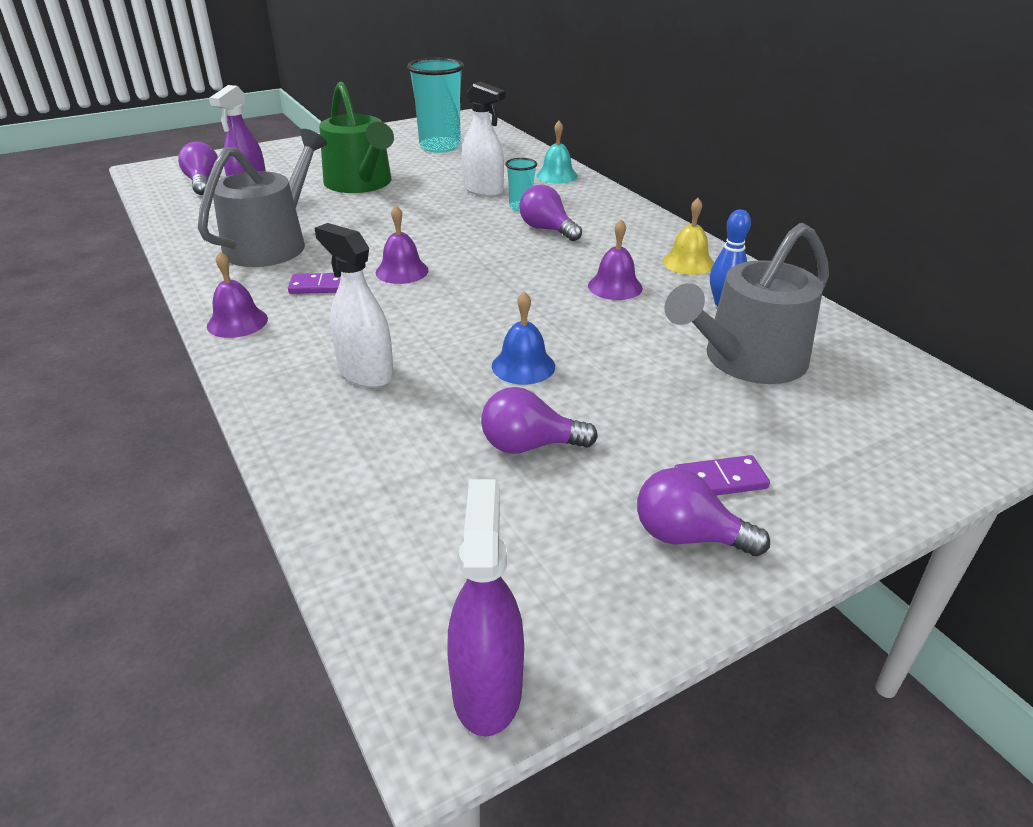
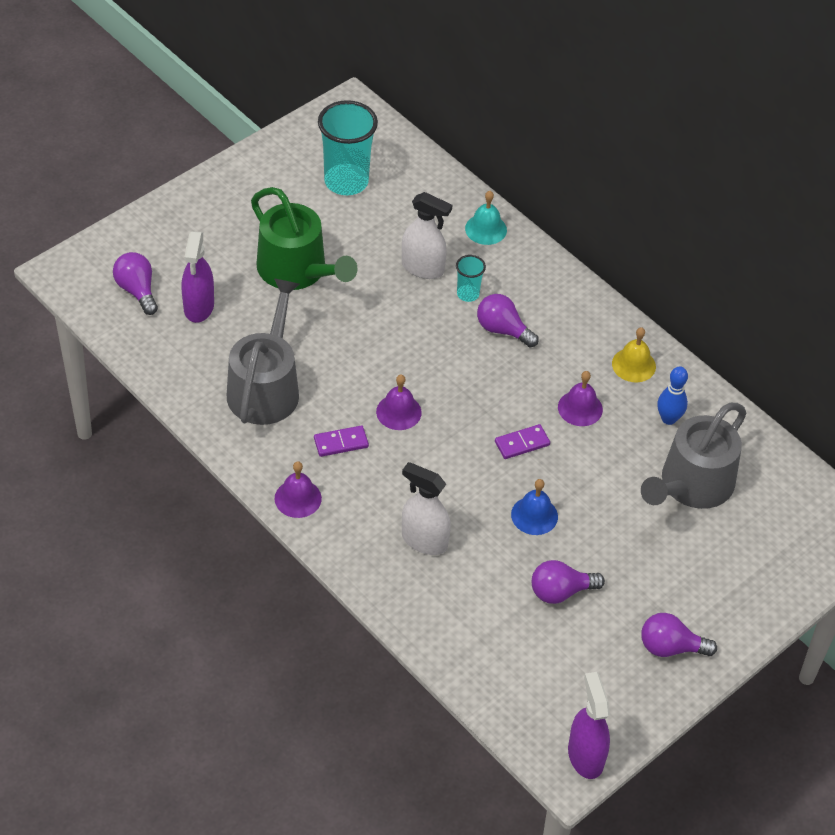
camera: 15 degrees left, 15 degrees up
(720, 480) = (684, 602): purple domino -> purple domino (522, 443)

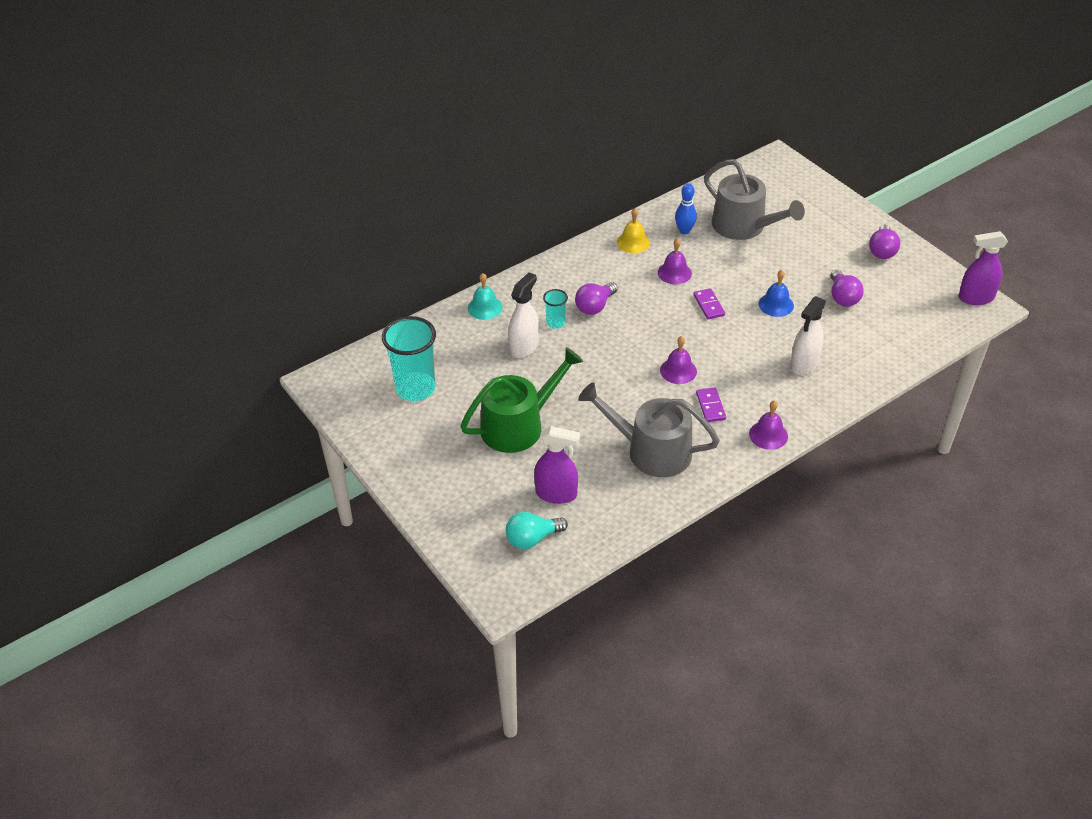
camera: 80 degrees left, 5 degrees down
(137, 290) = (532, 538): purple light bulb -> turquoise light bulb

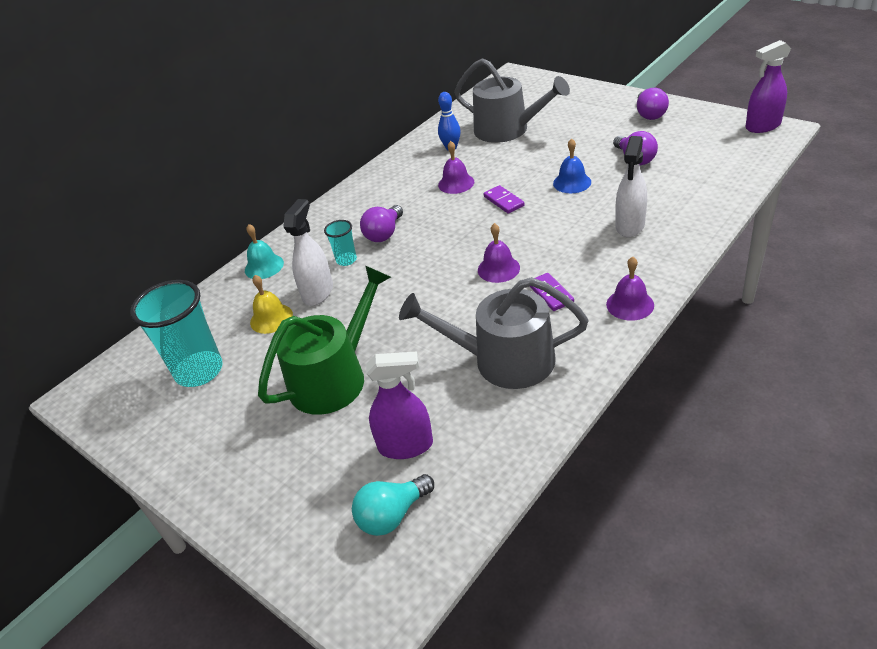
camera: 10 degrees left, 5 degrees down
(633, 242) = (404, 169): yellow bell -> yellow bell (271, 318)

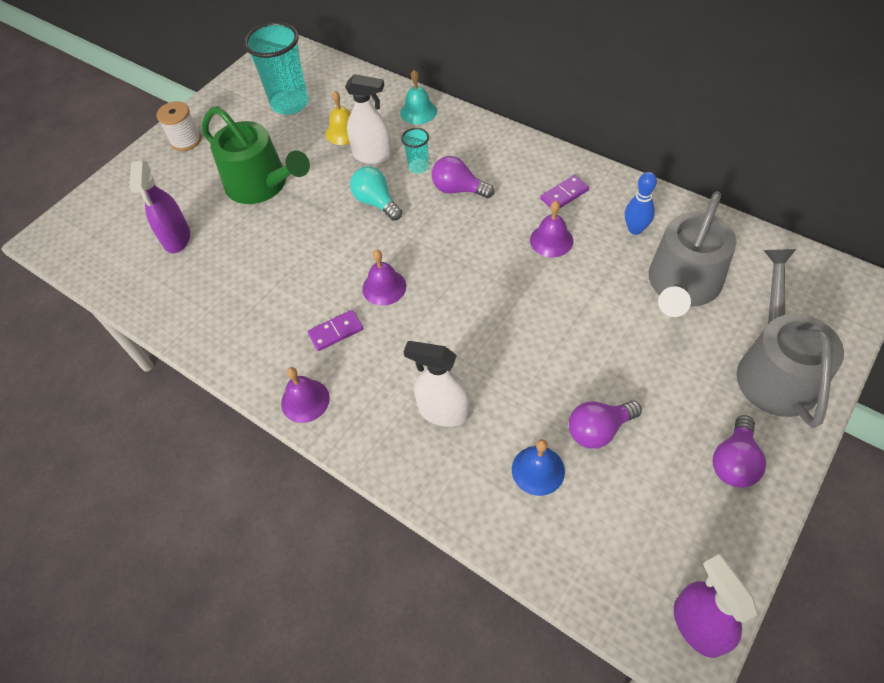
camera: 85 degrees right, 15 degrees up
(222, 471) = (186, 140): none -> white spool
(392, 515) = (117, 238): turquoise light bulb -> turquoise light bulb (376, 202)
(503, 201) = (509, 287): purple domino -> purple domino (564, 194)
(504, 360) = (252, 296): grey watering can -> grey watering can (775, 370)
(572, 182) = (544, 355): blue bell -> blue bell (538, 470)
(649, 114) = (734, 462): purple light bulb -> purple light bulb turned 60 degrees counterclockwise

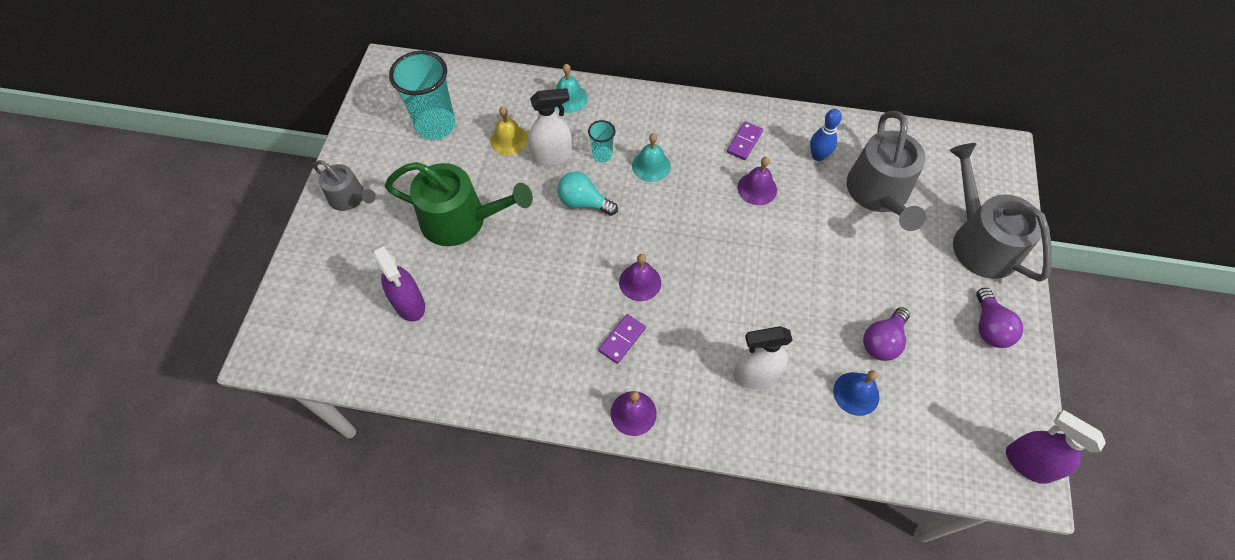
camera: 30 degrees left, 5 degrees up
(186, 140) = (350, 198): white spool -> grey watering can
(458, 189) = (651, 166): purple light bulb -> turquoise bell

